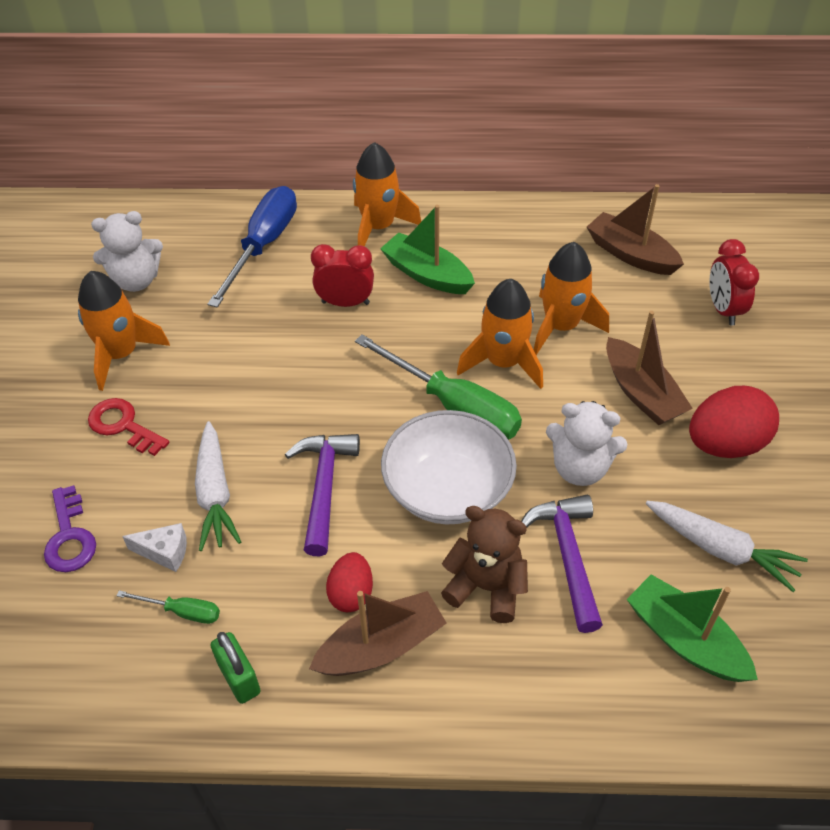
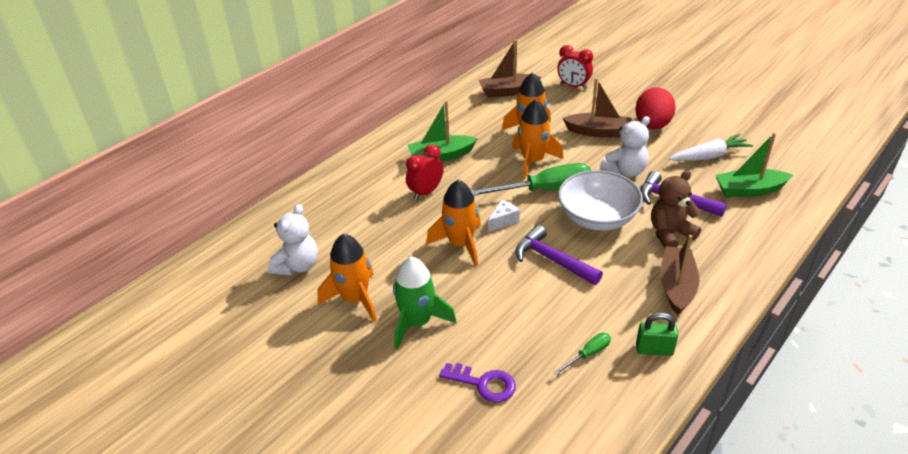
camera: 50 degrees left, 10 degrees down
(123, 426) = (417, 322): red key -> green rocket
(165, 552) = (537, 344): white cheese -> white cheese (503, 221)
(215, 494) = (514, 304): white carrot -> none
(263, 245) = (339, 202): blue screwdriver -> none
(351, 593) = (633, 282): red egg -> none
(378, 227) = (383, 155): orange rocket -> orange rocket (460, 244)

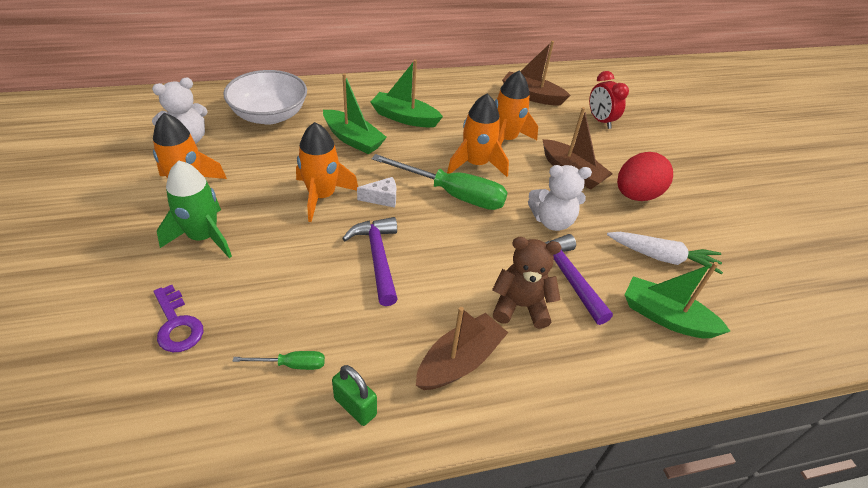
camera: 30 degrees right, 5 degrees up
(426, 192) = (353, 139): red clock -> green boat
(597, 218) = (468, 247): white bowl -> white bowl (269, 115)

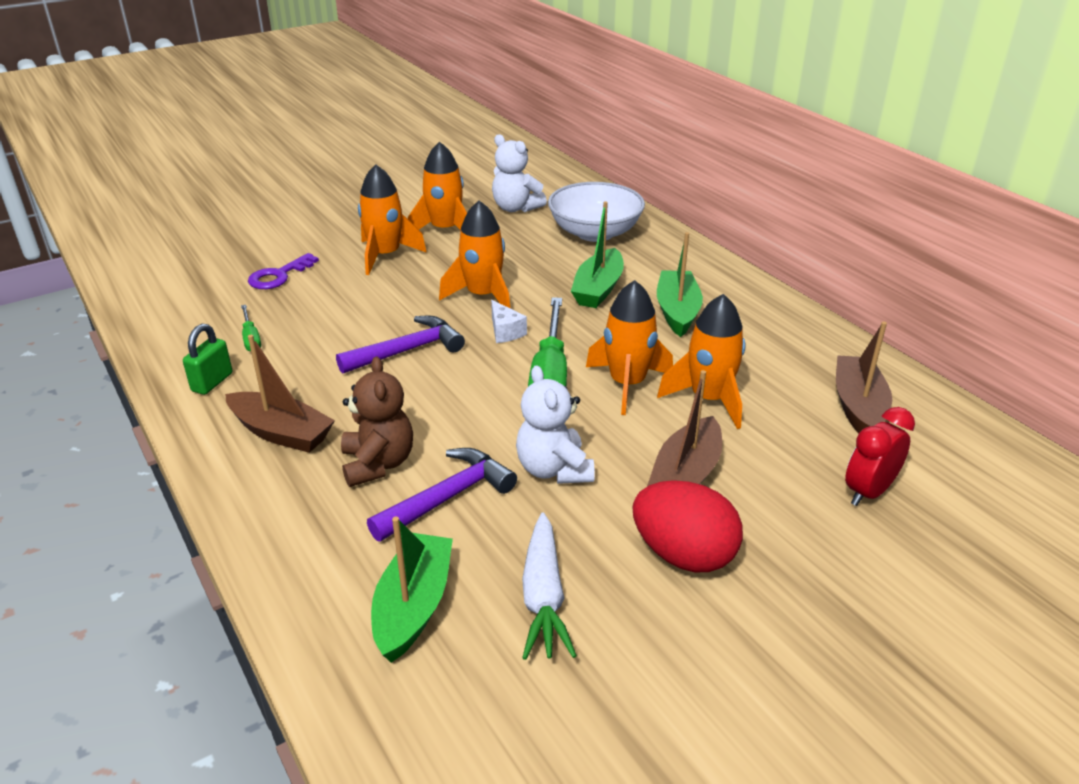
camera: 75 degrees right, 10 degrees down
(203, 237) = (385, 255): green rocket -> orange rocket

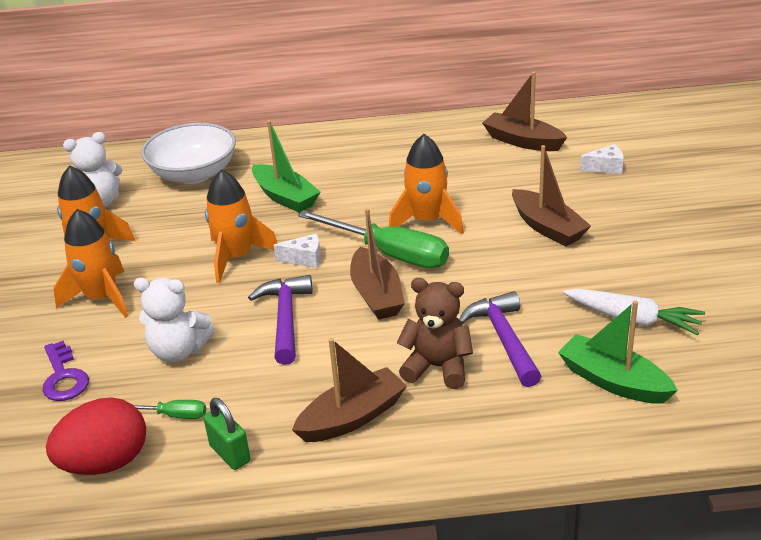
camera: 60 degrees left, 0 degrees up
(474, 390) = (376, 295): none -> brown boat
(554, 469) = (504, 281): white teddy bear -> white teddy bear (179, 351)
(677, 311) = (352, 172): green boat -> none
(683, 555) = (624, 252): red egg -> red egg (106, 463)
(708, 399) = (472, 193): orange rocket -> none
(868, 492) = (606, 168): red clock -> white cheese

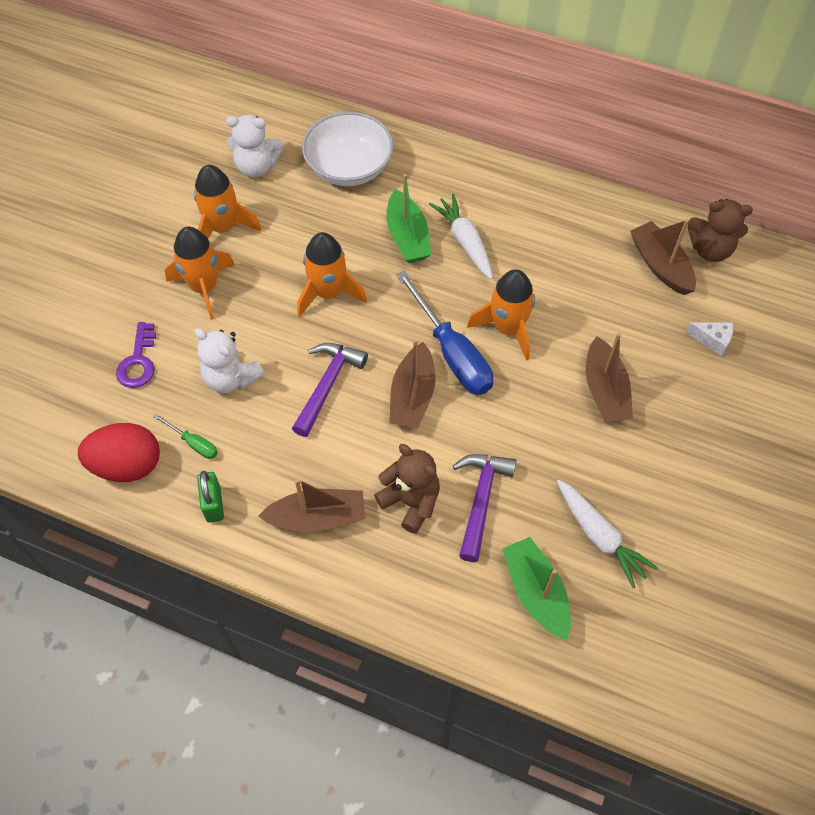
camera: 25 degrees right, 25 degrees up
(305, 259) = (380, 323): white cheese -> none
(341, 183) = (465, 241): none -> white carrot
(390, 254) = (452, 353): green screwdriver -> blue screwdriver
(553, 120) = (710, 249): none -> brown teddy bear

